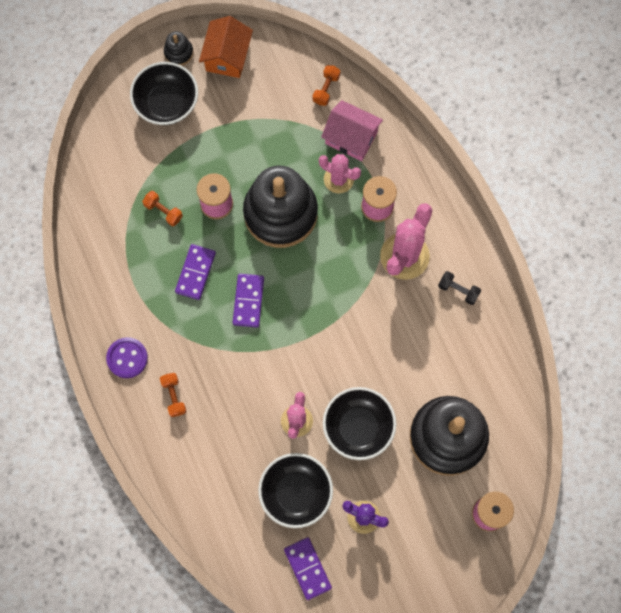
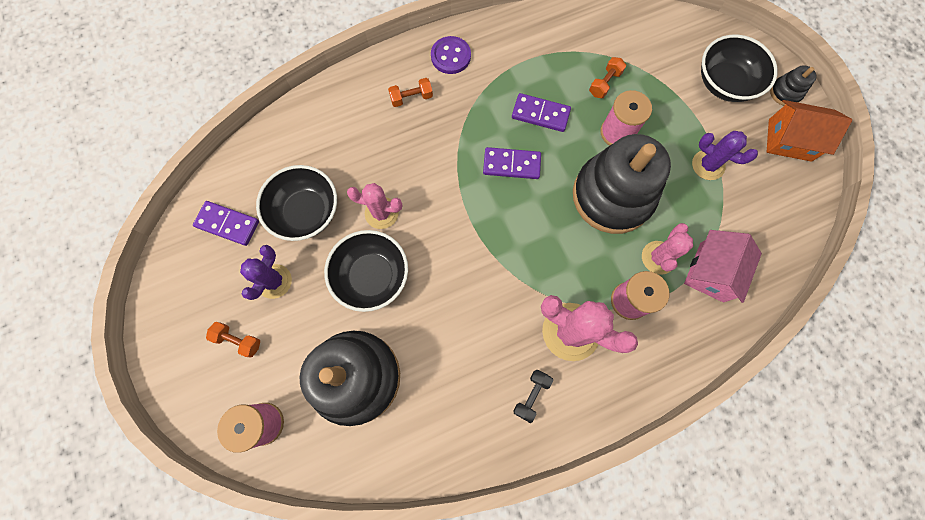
camera: 90 degrees right, 0 degrees up
(251, 128) = (708, 165): none -> purple cactus
(307, 568) = (227, 224): purple domino -> purple domino turned 45 degrees clockwise
(326, 89) = (768, 244): orange dumbbell -> orange dumbbell (238, 340)

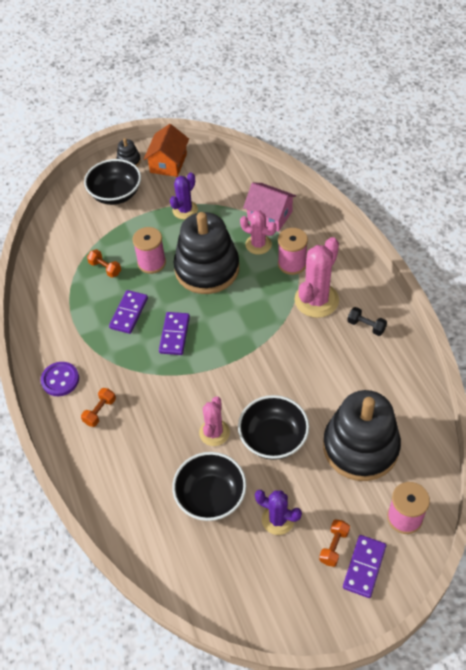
camera: 85 degrees left, 20 degrees down
(227, 224) = (220, 568): purple domino -> purple domino (364, 567)
(411, 98) = (100, 411): orange dumbbell -> orange dumbbell turned 45 degrees clockwise

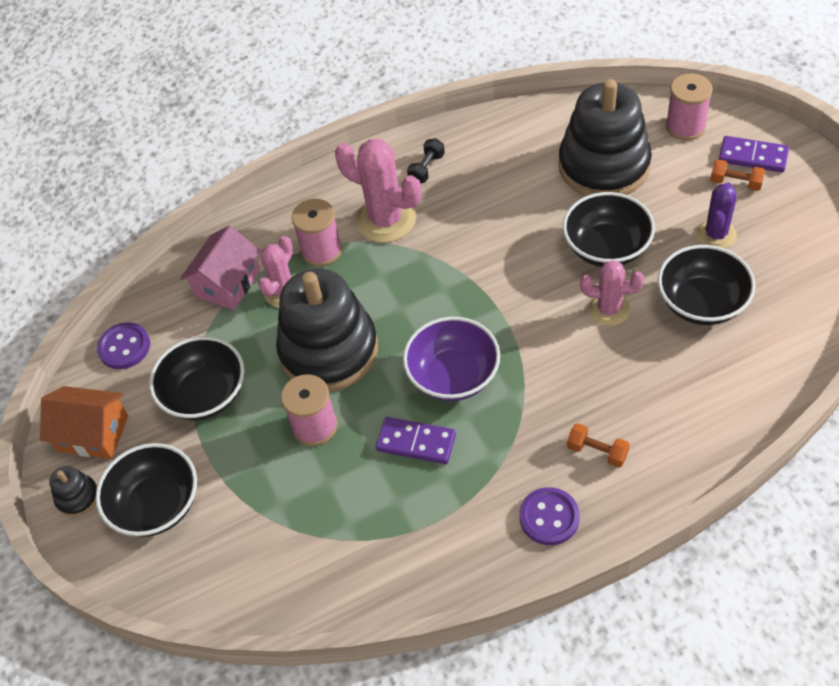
camera: 90 degrees left, 0 degrees up
(105, 268) = (325, 492): orange dumbbell -> none
(174, 335) = (453, 376): purple domino -> purple bowl
(185, 210) = (205, 395): purple cactus -> black bowl
(227, 170) = (124, 347): none -> purple button

